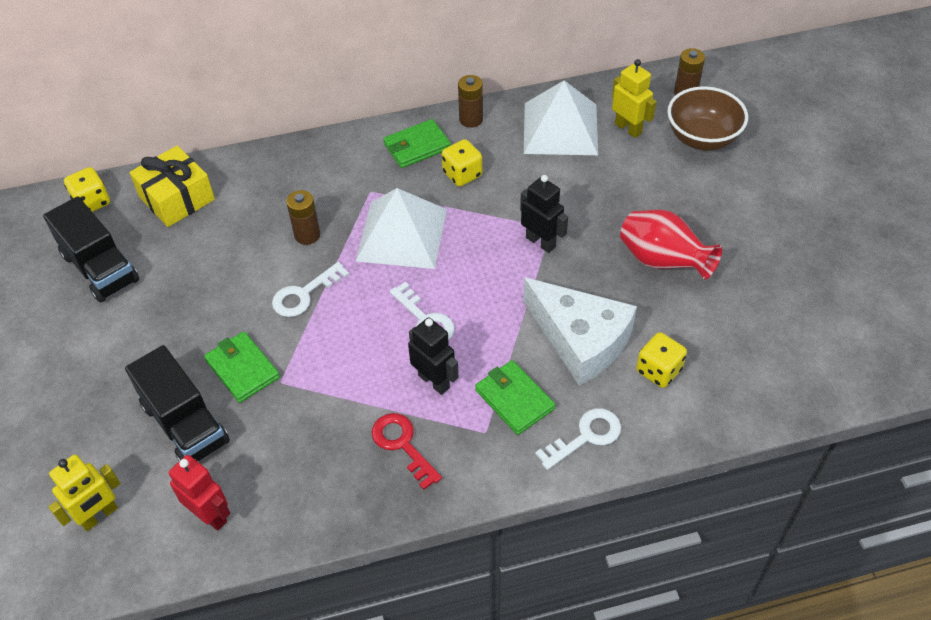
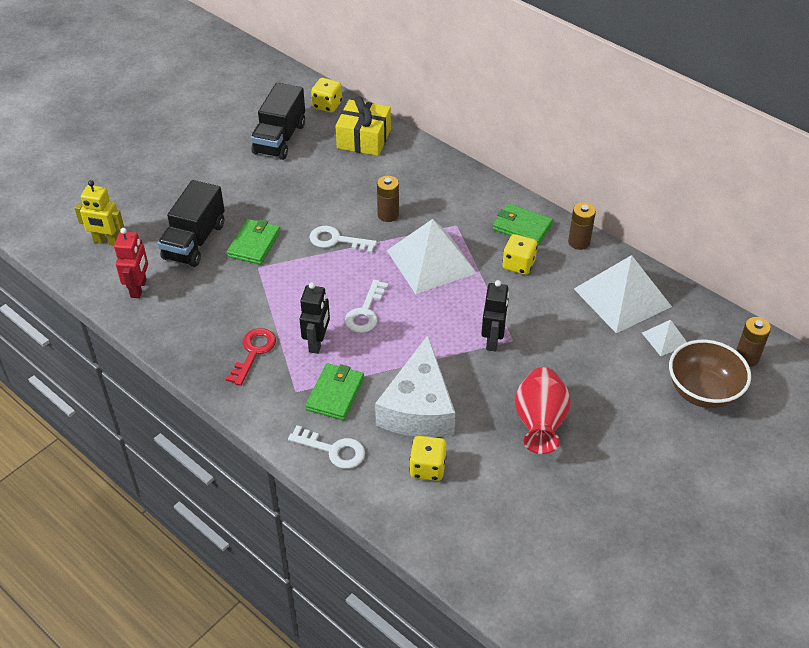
camera: 55 degrees right, 5 degrees down
(628, 128) = (665, 339): yellow robot -> white pyramid

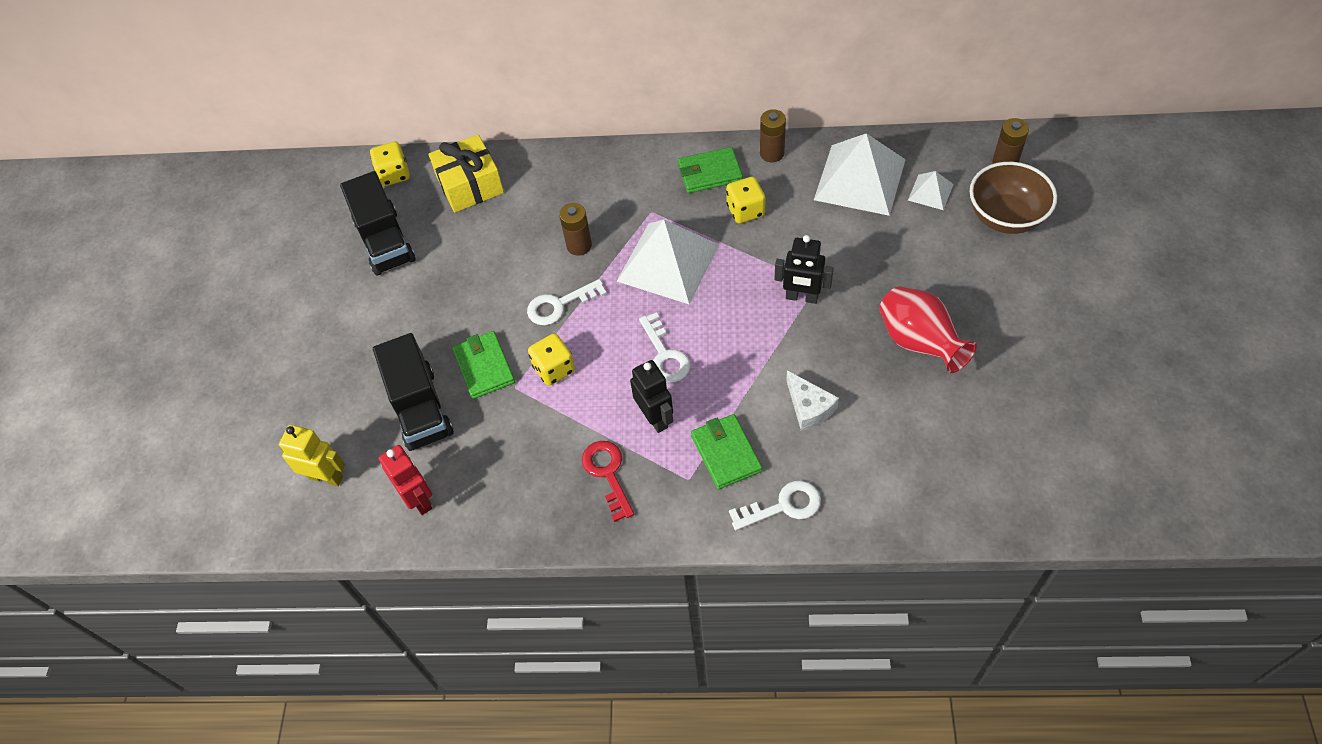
camera: 35 degrees left, 10 degrees up
(107, 241) = (326, 477): yellow robot -> yellow robot turned 135 degrees counterclockwise
(418, 407) = (809, 407): white cheese -> white cheese, size x0.51
(427, 468) = (877, 456): yellow dice -> yellow dice (554, 369)
(493, 340) = (801, 297): black robot -> black robot turned 135 degrees clockwise

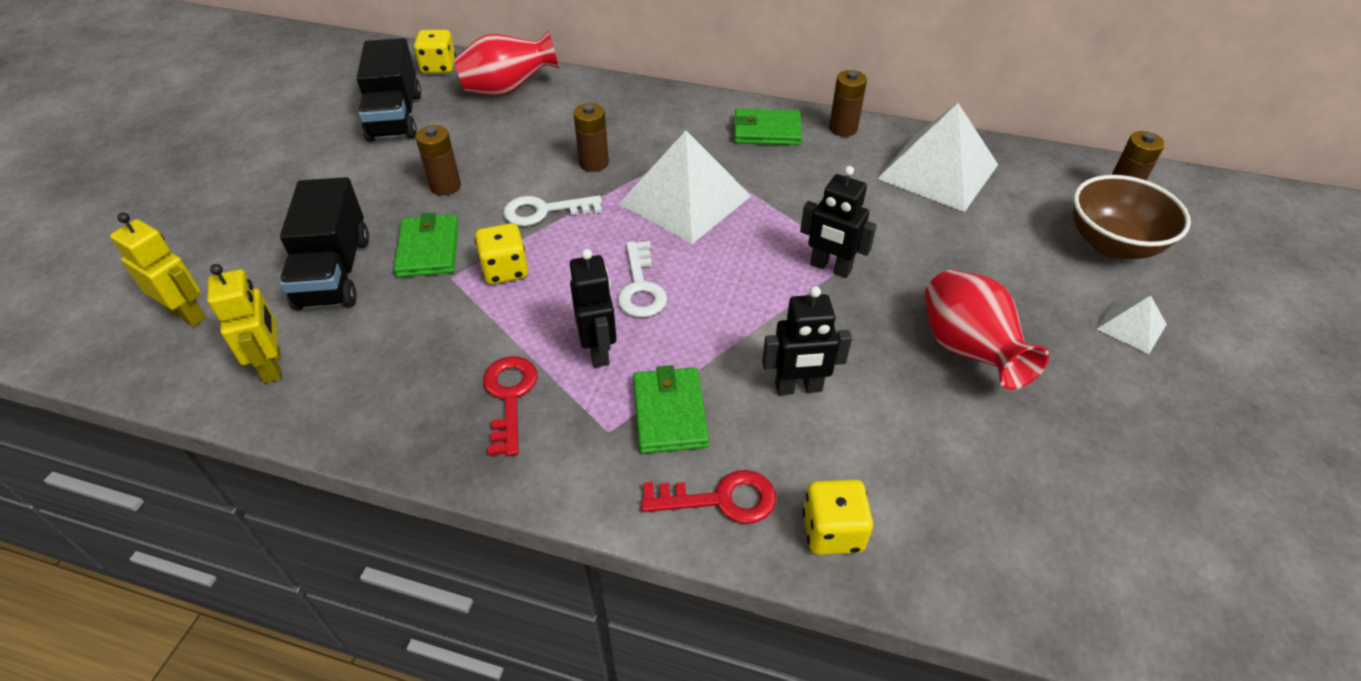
camera: 10 degrees right, 10 degrees down
(419, 499) = (273, 365): red robot -> yellow robot
(466, 302) = (445, 186): none -> brown battery
(470, 185) = (508, 90): yellow gift -> red vase
(745, 211) = (794, 172): yellow dice -> yellow dice (832, 531)
(783, 506) = (720, 499): white key -> red key
(809, 407) = (798, 388): white cheese -> black robot
(930, 192) = (1021, 200): white pyramid -> white pyramid (1131, 326)

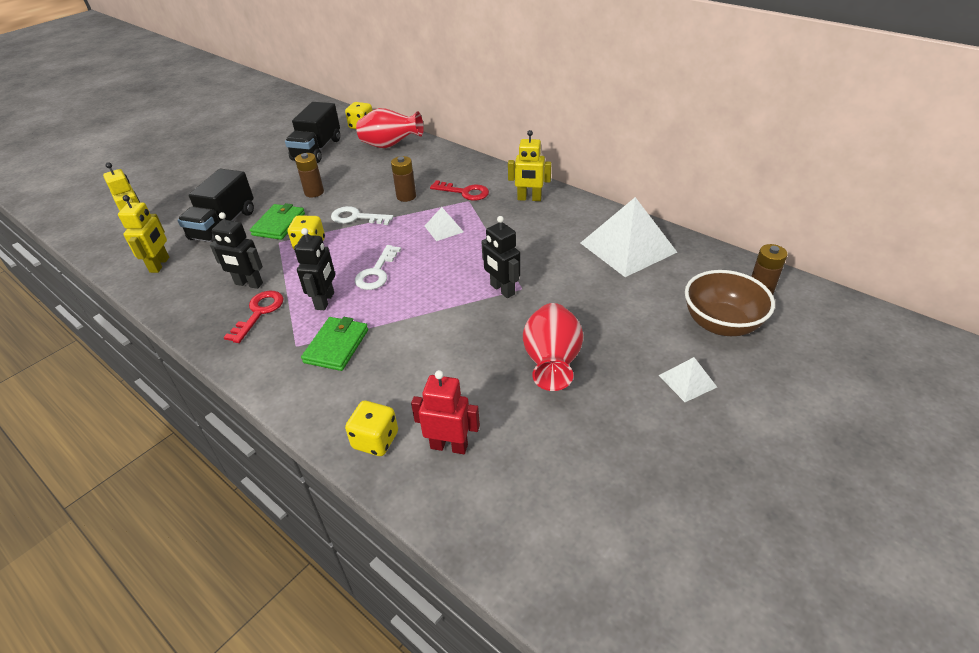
camera: 25 degrees right, 5 degrees down
(685, 199) = (444, 229): white pyramid -> white pyramid, size x0.47
(720, 499) = (326, 401): red key -> red key (464, 192)
(766, 131) = (529, 199): green wallet -> yellow robot
(798, 388) = (423, 354): black robot -> black robot (248, 284)
(843, 128) = (582, 207): brown battery -> none
(932, 505) = (449, 446): none -> red robot

